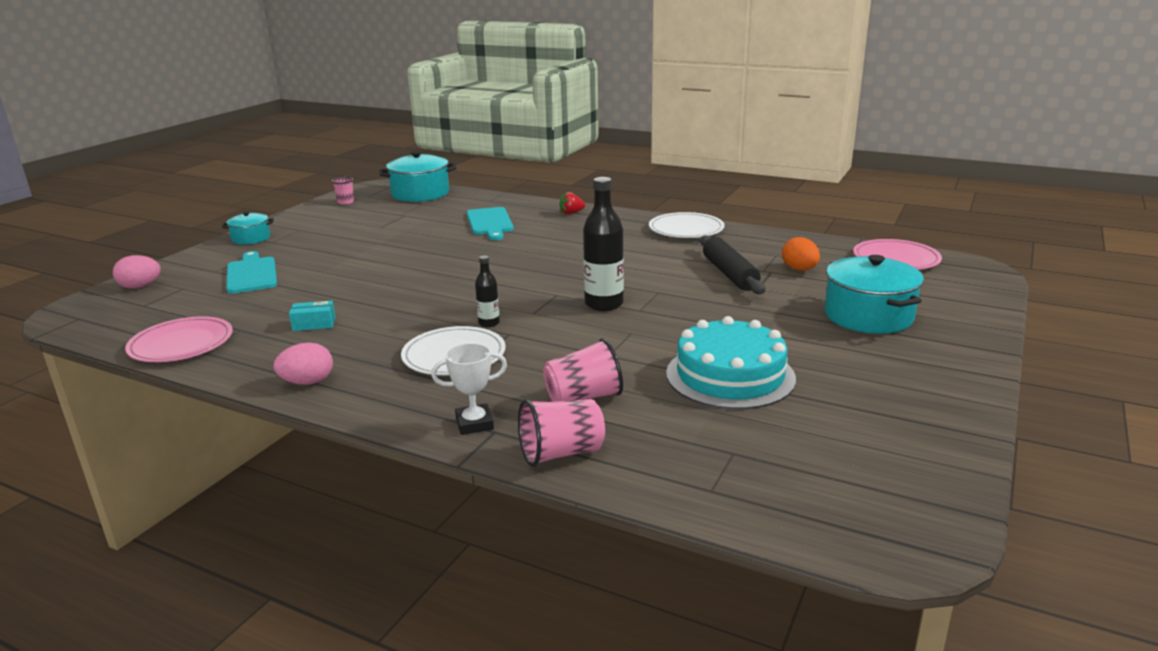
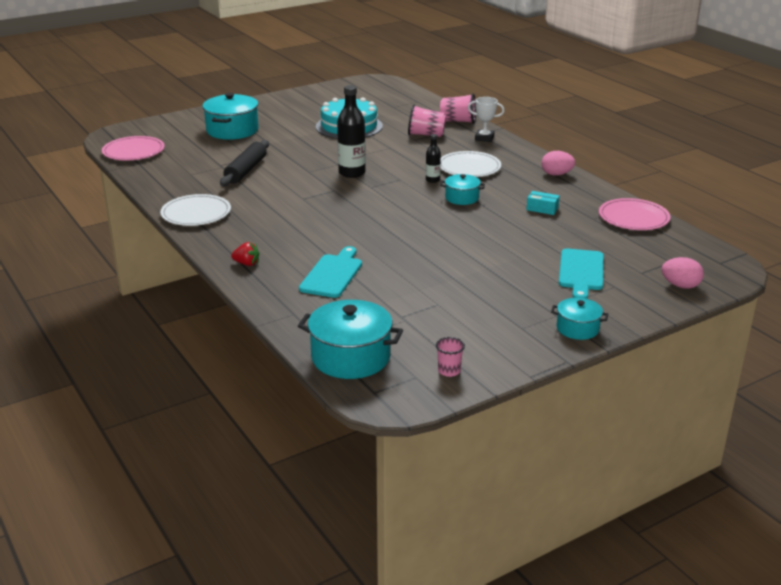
camera: 150 degrees left, 5 degrees up
(429, 311) = (462, 198): none -> turquoise pot
(799, 269) = (201, 161): orange egg -> none

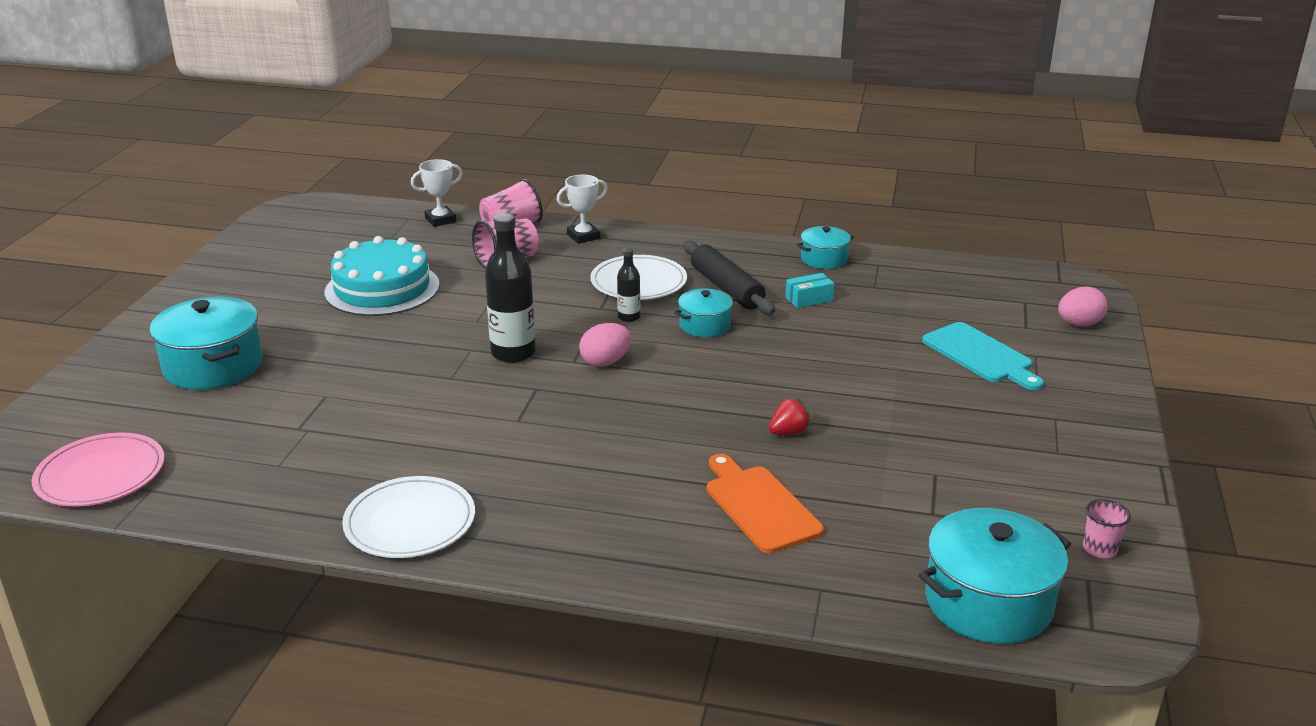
camera: 45 degrees left, 0 degrees up
(246, 170) = (356, 418): black rolling pin -> black rolling pin (726, 288)
(247, 264) = (629, 556): red strawberry -> red strawberry (789, 432)
(332, 274) = (759, 506): turquoise cutting board -> orange cutting board
(430, 107) = (440, 220): none -> white trophy
(556, 174) = (744, 250): pink egg -> pink egg (605, 362)
(577, 328) = (1098, 422): turquoise pot -> turquoise pot (824, 259)
(633, 218) = (906, 268): pink plate -> none

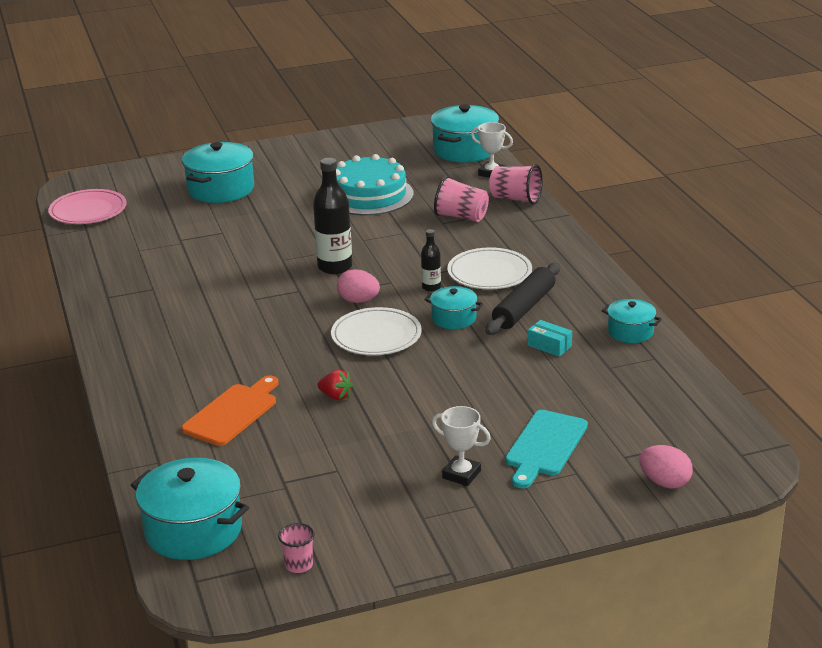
camera: 60 degrees right, 0 degrees up
(369, 216) = (465, 150): none -> turquoise pot
(410, 522) = (117, 308): white plate -> white plate (376, 336)
(583, 236) = (536, 228): white trophy -> white trophy (461, 474)

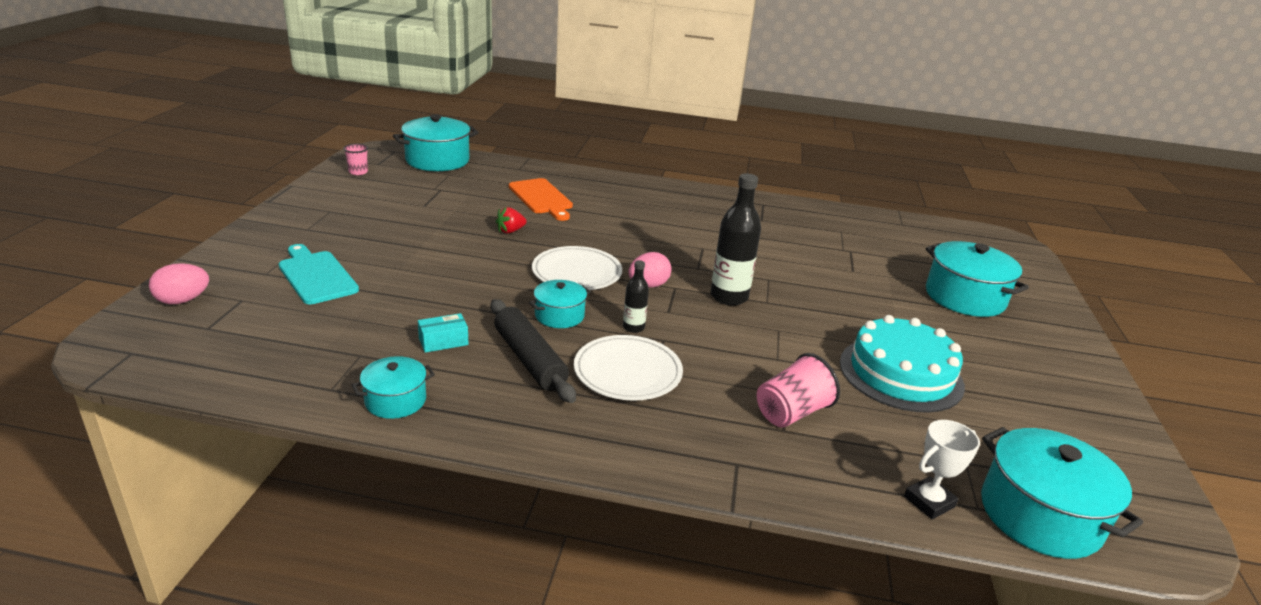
camera: 115 degrees right, 0 degrees up
(88, 211) = (942, 233): pink plate -> none
(461, 474) = (345, 236): white trophy -> none
(516, 199) = (819, 483): pink cup -> none

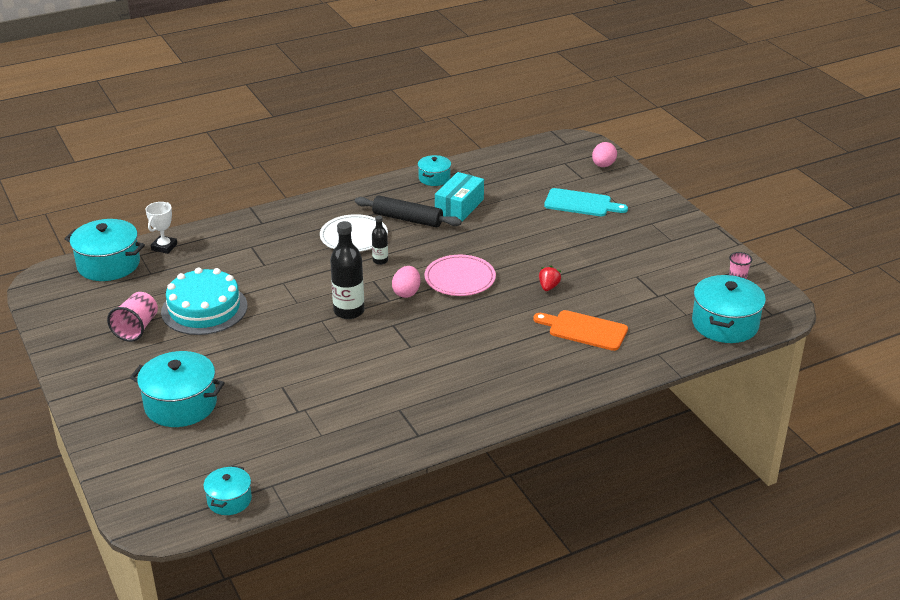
camera: 145 degrees right, 5 degrees up
(443, 341) = (459, 207): turquoise box -> turquoise box, size x1.81
(559, 315) = (427, 247): turquoise pot -> turquoise pot (229, 500)
(577, 272) = (460, 278): white plate -> pink plate
(791, 413) = (253, 256): pink cup -> pink cup (136, 328)

